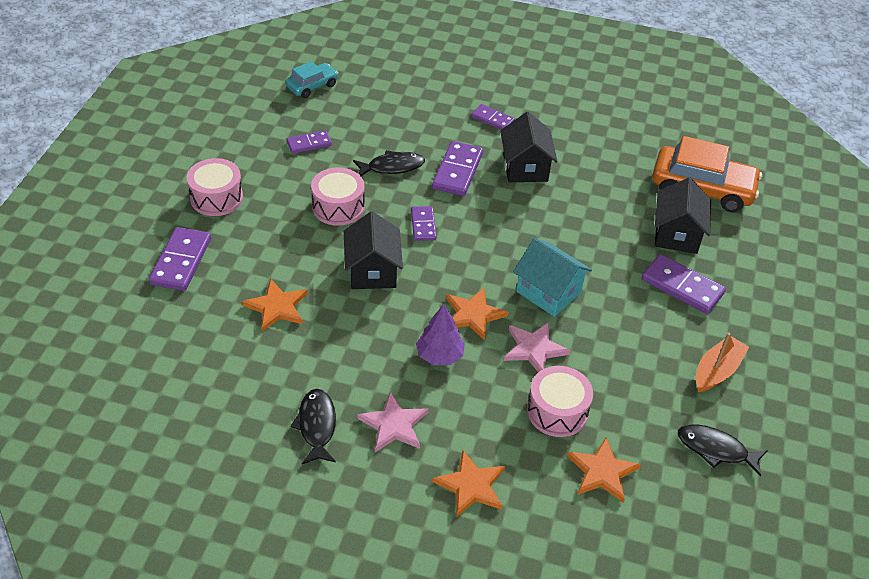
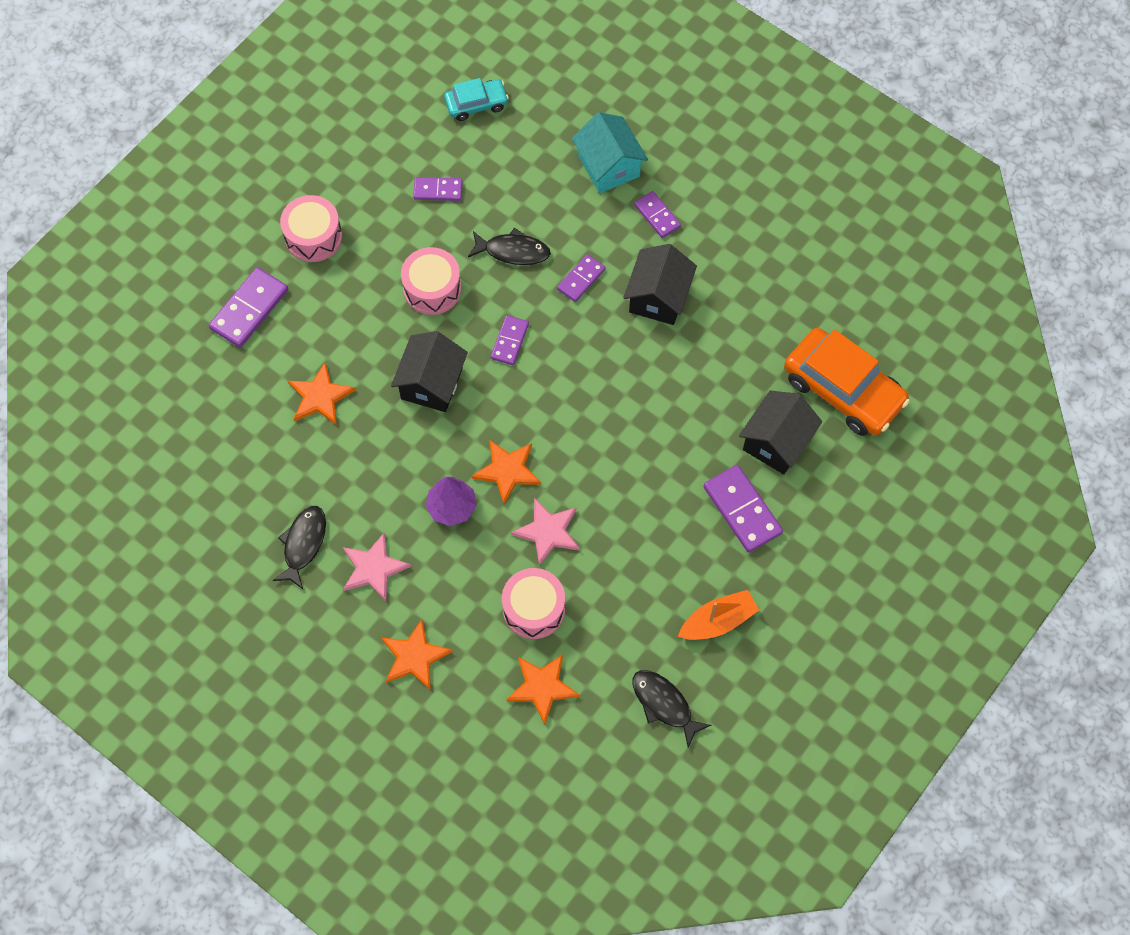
camera: 25 degrees right, 20 degrees up
(457, 171) = (581, 279): purple domino -> purple domino, size x0.61
(548, 292) = (597, 469): turquoise house -> turquoise house (608, 166)

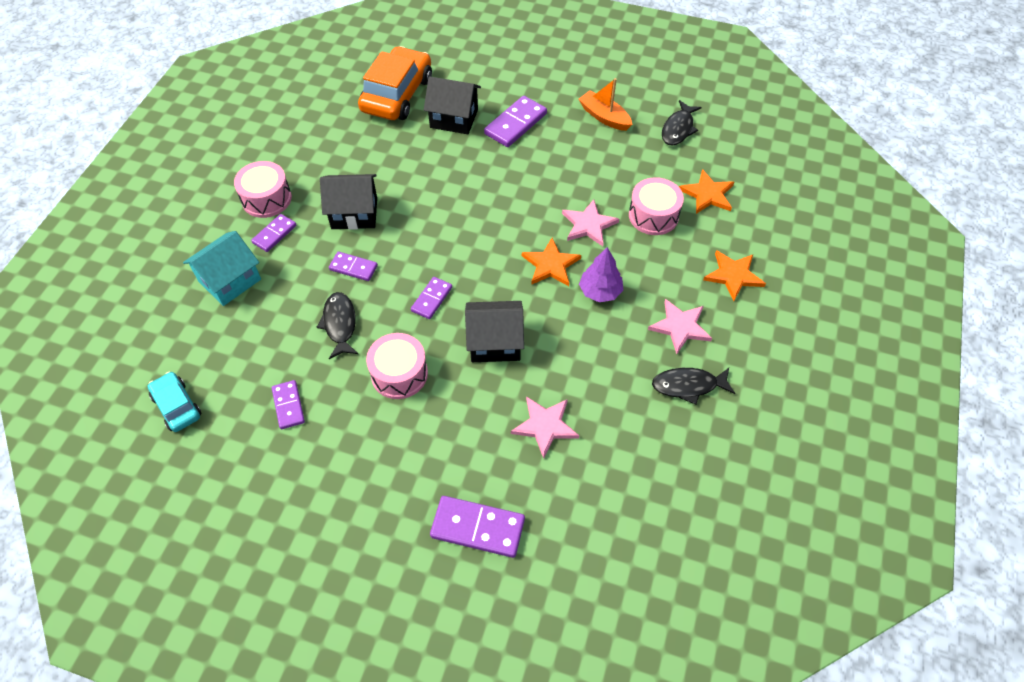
camera: 110 degrees left, 10 degrees down
(313, 237) = (373, 499): pink drum -> pink drum (266, 199)
(320, 396) = (545, 426): orange star -> pink star
(509, 341) = (432, 299): purple domino -> purple domino turned 60 degrees counterclockwise

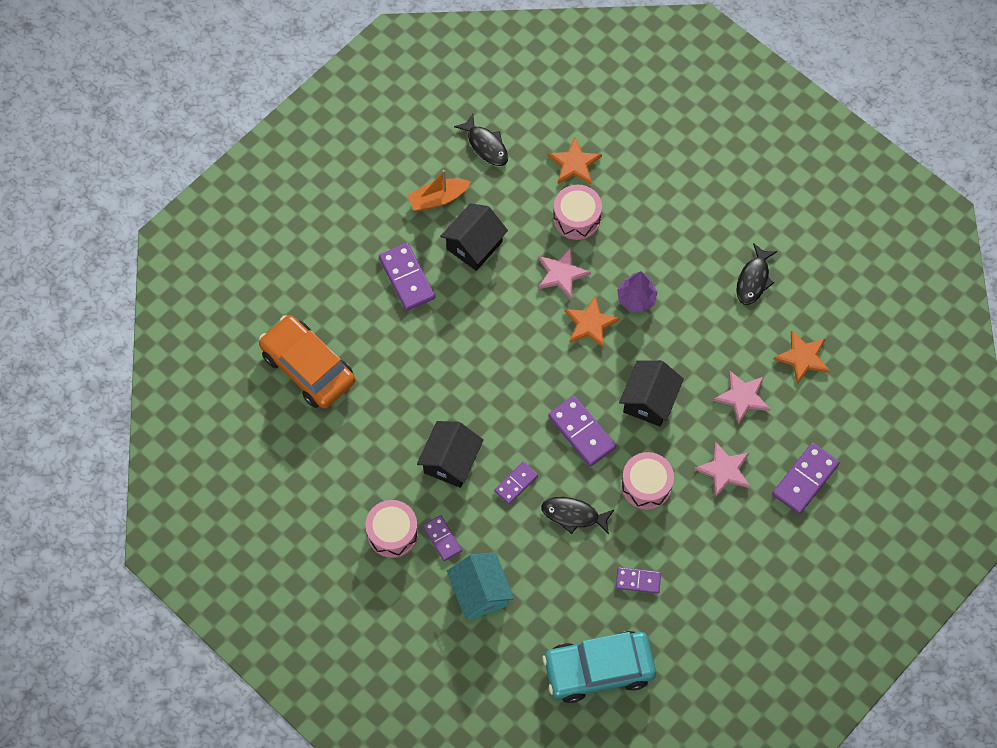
camera: 65 degrees left, 10 degrees up
(177, 406) = (598, 669): turquoise car -> turquoise car, size x1.85
(432, 299) = (582, 432): purple domino -> purple domino, size x1.63
(454, 118) = (370, 329): black house -> black house (474, 245)
(680, 327) = (698, 257): pink star -> pink star (724, 470)
(733, 275) = (668, 192): orange star -> orange star (802, 357)

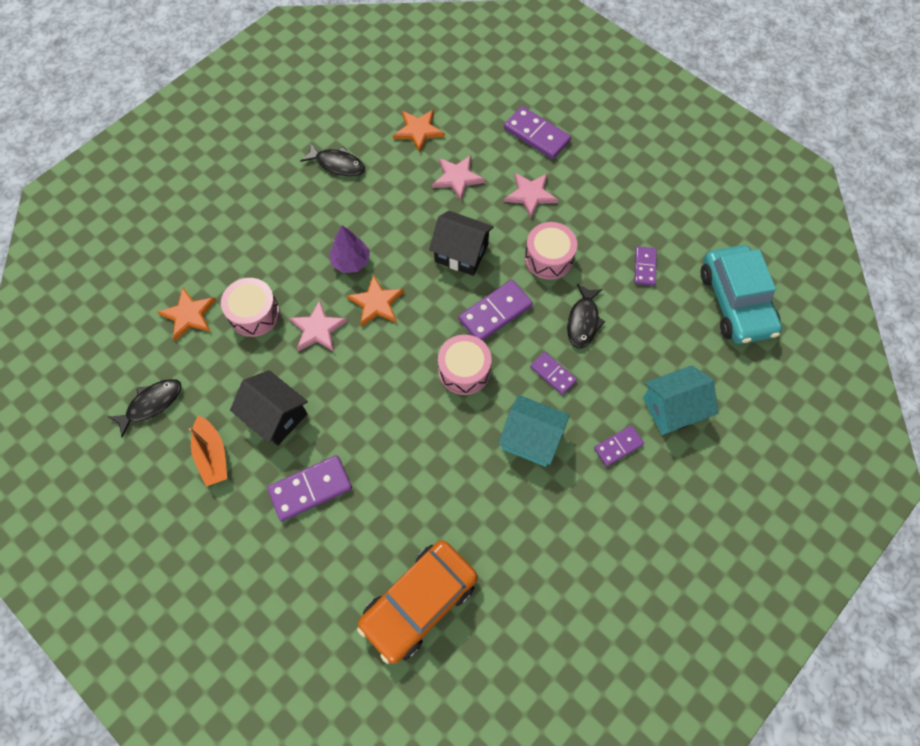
camera: 90 degrees left, 0 degrees up
(392, 533) = (616, 498): pink drum -> pink drum (464, 370)
(450, 461) = (531, 438): black house -> turquoise house

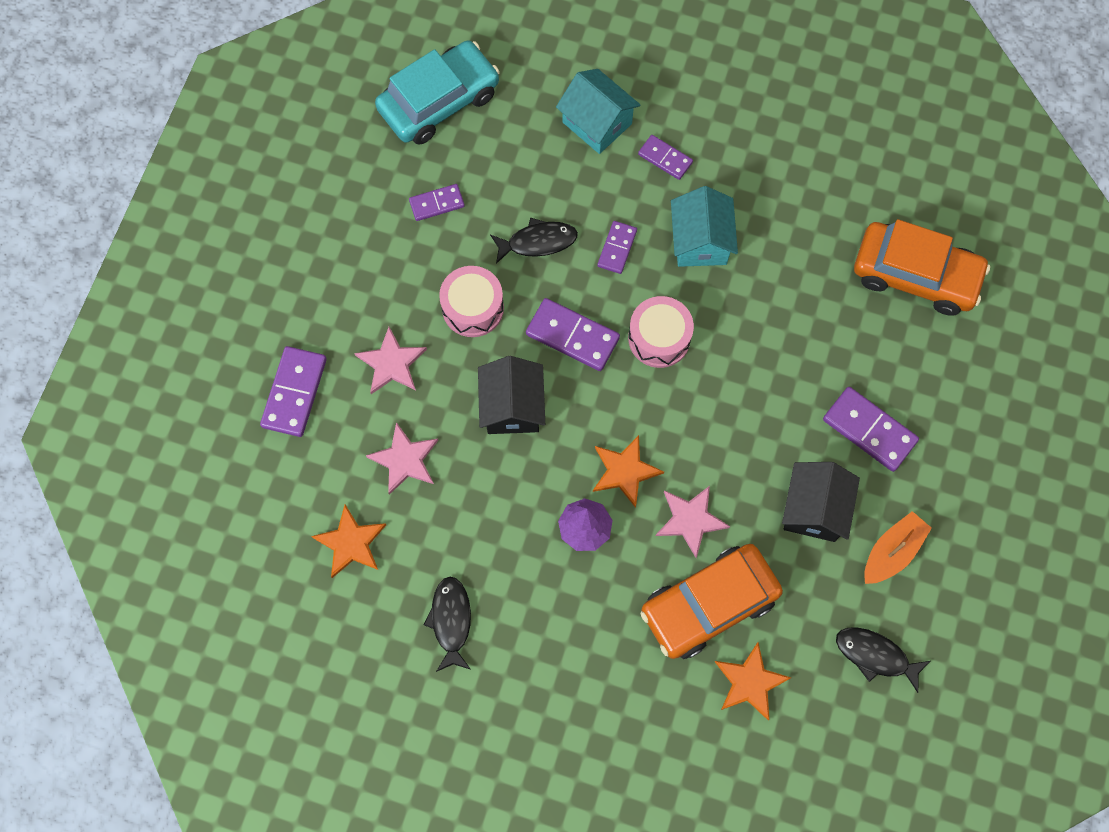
camera: 115 degrees left, 5 degrees up
(254, 314) = (709, 604): pink drum -> orange car

